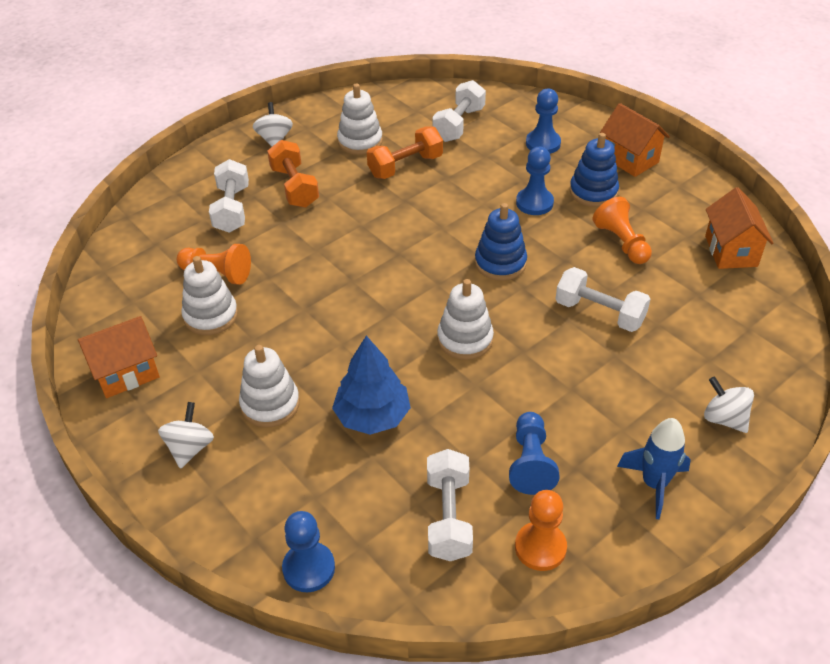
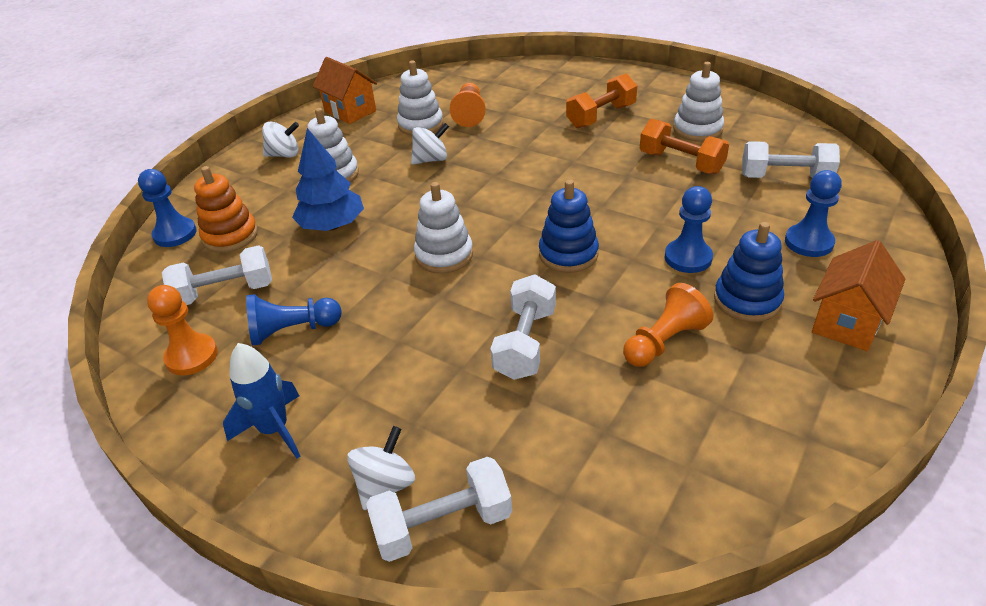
camera: 75 degrees right, 5 degrees down
(232, 209) = (551, 98): white dumbbell -> white dumbbell (443, 524)
(274, 139) = (660, 90): white spinning top -> white spinning top (431, 160)
(343, 510) = (230, 236): none -> orange stacking toy
(731, 251) = (720, 458): orange house -> none

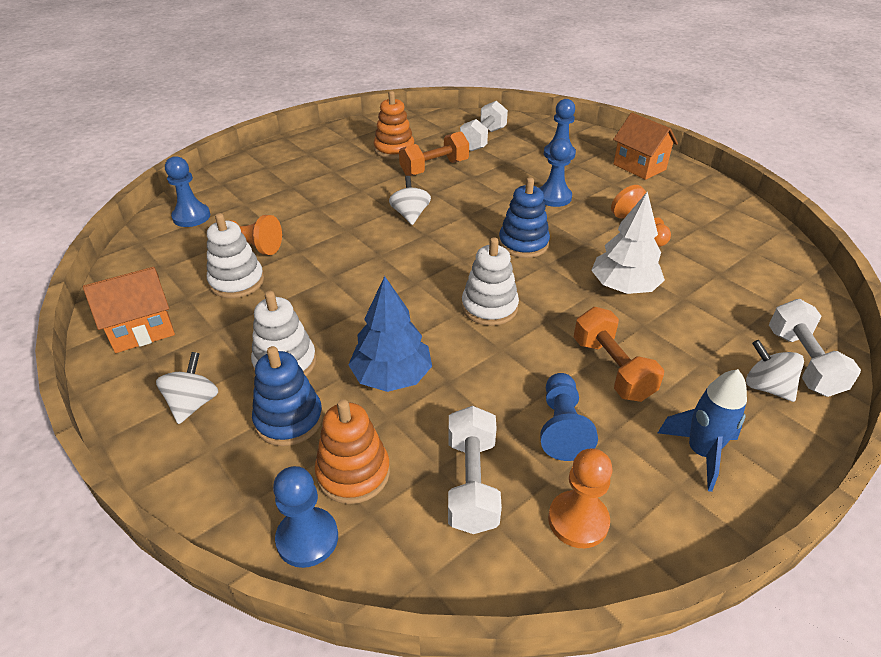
camera: 75 degrees left, 0 degrees up
(431, 160) = (317, 287): white spinning top -> white spinning top (410, 215)
(495, 78) = (191, 217): none -> blue pawn
(525, 343) = (623, 287): white dumbbell -> white tree
(601, 116) = (331, 181): orange dumbbell -> orange dumbbell (612, 369)
(697, 129) = (394, 149): white stacking toy -> orange stacking toy
(747, 300) = (608, 190): blue stacking toy -> blue stacking toy (289, 419)

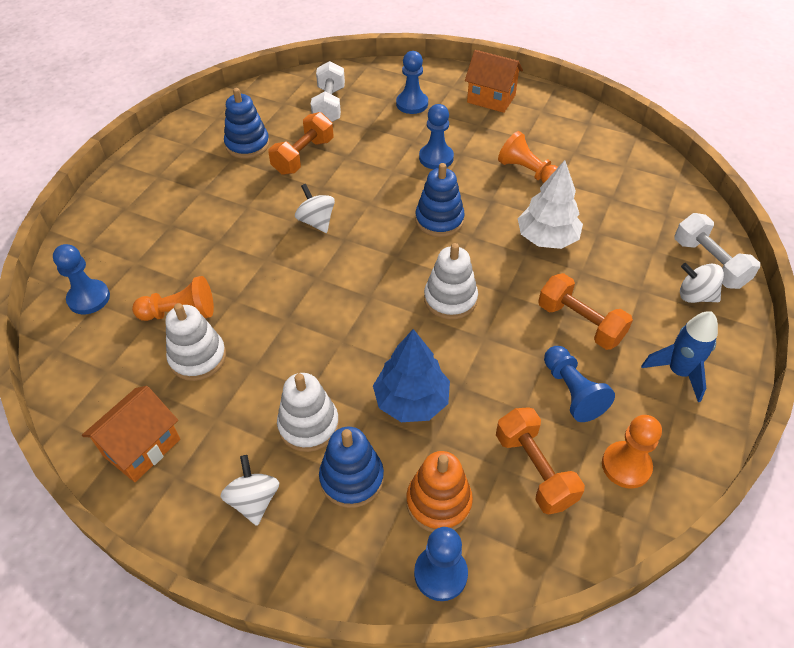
camera: 25 degrees left, 10 degrees up
(394, 149) = (247, 145): orange stacking toy -> blue stacking toy
(472, 483) = (534, 470): white dumbbell -> orange dumbbell

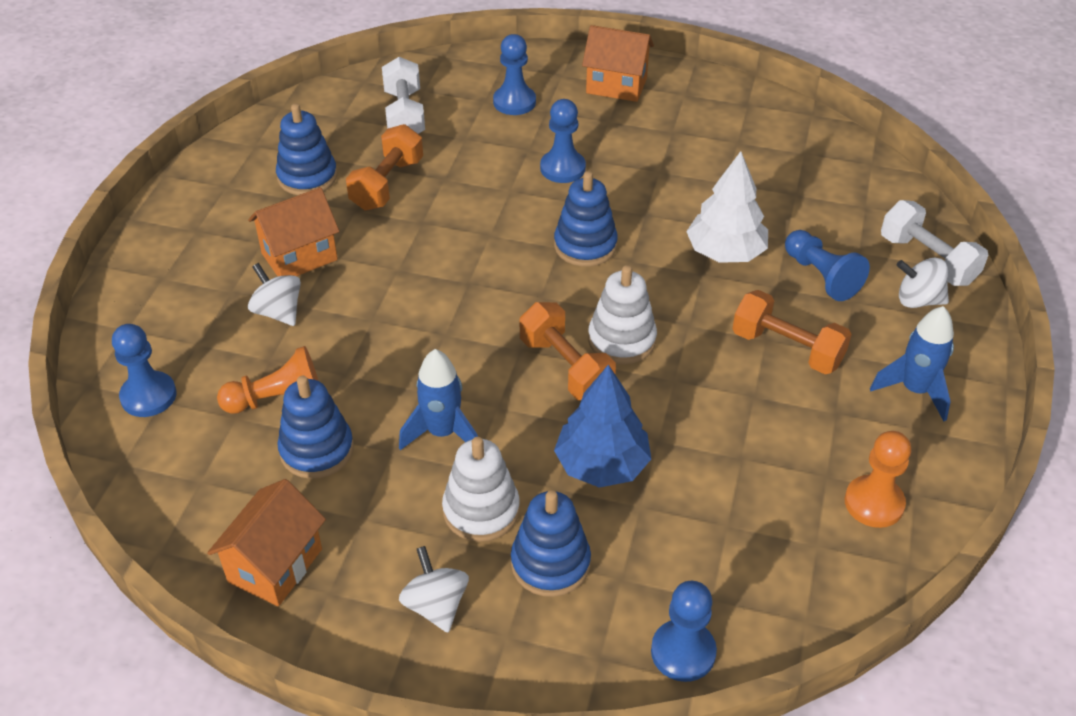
camera: 10 degrees left, 5 degrees down
(198, 357) = (317, 450): white stacking toy -> blue stacking toy
(226, 204) = (299, 257): none -> orange house
(295, 357) = (442, 433): none -> blue rocket
(316, 221) = (426, 265): white spinning top -> white spinning top (278, 312)
(438, 502) = (662, 575): orange stacking toy -> none
(527, 172) = (683, 173): orange pawn -> none
(534, 470) = (768, 523): orange dumbbell -> orange dumbbell (566, 368)
(572, 391) = (794, 429): blue pawn -> blue pawn (821, 276)

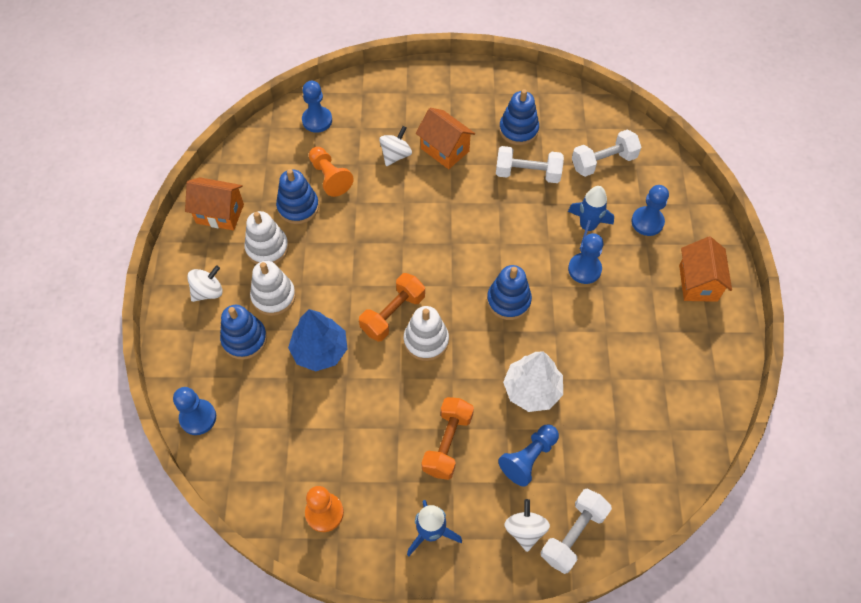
camera: 75 degrees right, 15 degrees up
(381, 505) = (267, 248): none -> white stacking toy
(387, 184) = (528, 173): orange dumbbell -> white dumbbell
(442, 433) = (324, 262): blue rocket -> blue rocket (587, 227)

